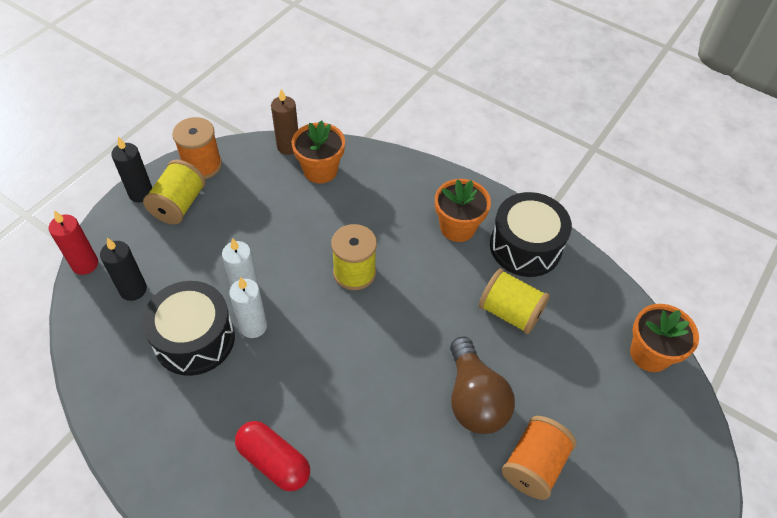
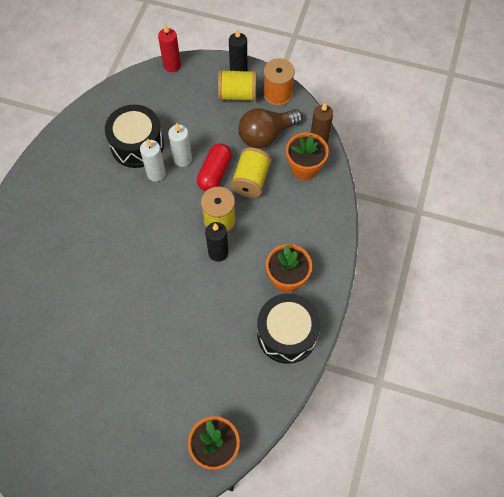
camera: 75 degrees right, 10 degrees up
(133, 290) = (162, 98): black candle -> black candle (218, 252)
(274, 461) = (67, 218): red capsule -> red capsule (215, 173)
(474, 399) = (141, 325): brown light bulb -> brown light bulb (266, 135)
(510, 312) = (220, 334): yellow spool -> yellow spool (250, 180)
(534, 465) = (101, 375): orange spool -> none

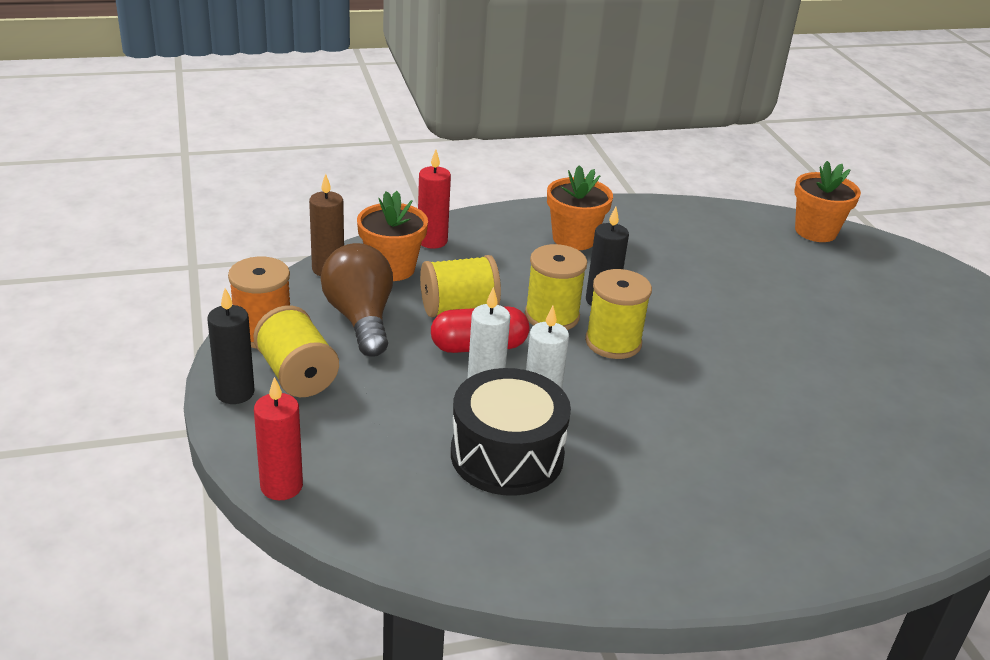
camera: 125 degrees left, 30 degrees down
(181, 235) = (613, 342): none -> yellow spool
(266, 135) = (360, 318): brown light bulb -> brown light bulb turned 135 degrees counterclockwise
(287, 334) = (640, 221): black drum -> none
(323, 201) = (432, 241): none -> red candle

